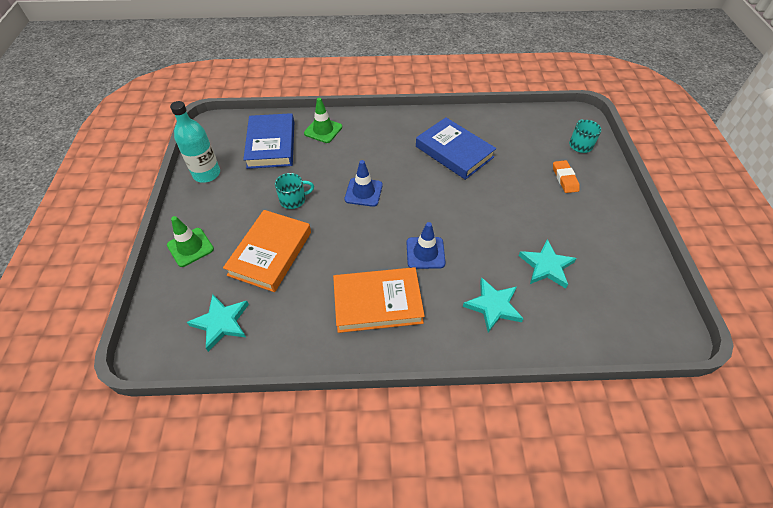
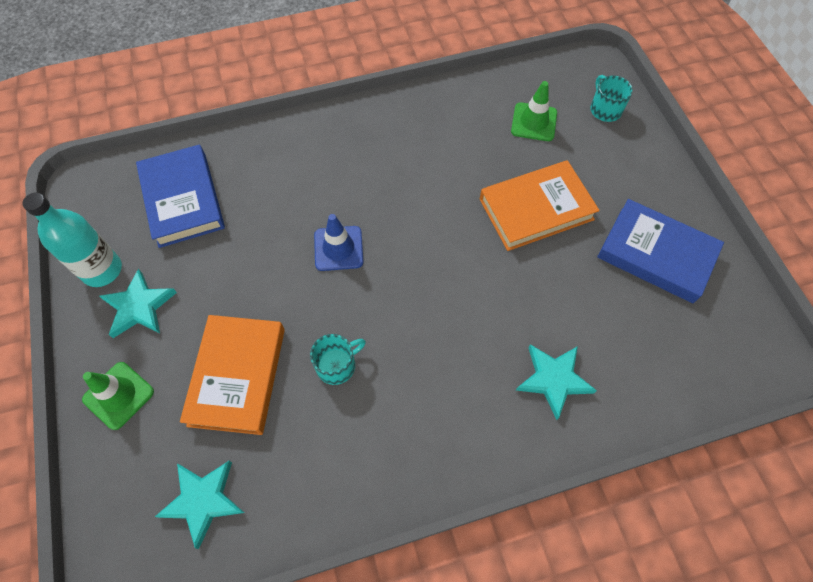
camera: 15 degrees left, 10 degrees up
(293, 199) = (243, 283): turquoise mug -> turquoise mug (337, 365)
(323, 130) = (251, 159): green traffic cone -> green traffic cone (534, 122)
(377, 302) = (405, 413): orange book -> orange book (536, 209)
(425, 253) = (447, 323): blue traffic cone -> none
(454, 152) = (444, 156): blue book -> blue book (656, 254)
(546, 266) = (605, 304): turquoise star -> turquoise star (139, 307)
(564, 178) = (597, 167): orange eraser -> none

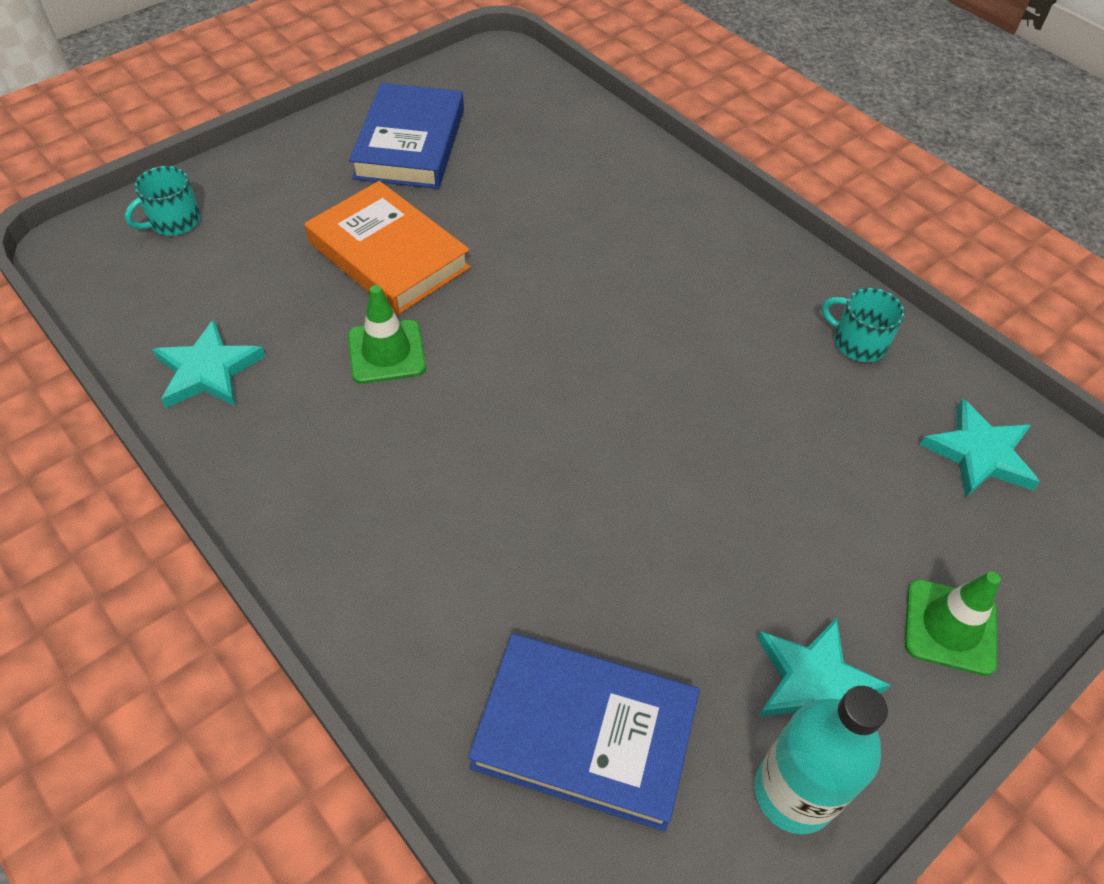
camera: 115 degrees left, 10 degrees down
(183, 199) = (584, 734): blue book -> blue book turned 60 degrees clockwise
(237, 376) = (820, 489): orange book -> none
(337, 365) = (731, 386): turquoise mug -> turquoise mug (858, 342)
(338, 248) = (561, 450): blue traffic cone -> none
(534, 122) = (223, 290): green traffic cone -> green traffic cone (386, 352)
(553, 379) = (620, 195): turquoise star -> turquoise star (208, 371)

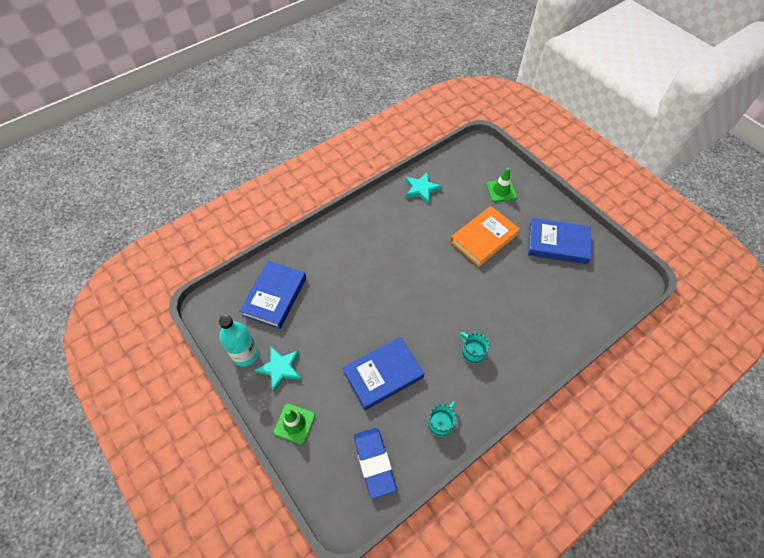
camera: 95 degrees right, 5 degrees up
(174, 221) = (496, 170): turquoise mug -> turquoise mug (472, 352)
(386, 352) = (431, 240): green traffic cone -> green traffic cone (501, 190)
(776, 444) = (383, 374): none -> blue book
(979, 454) = (374, 462): turquoise star -> blue eraser

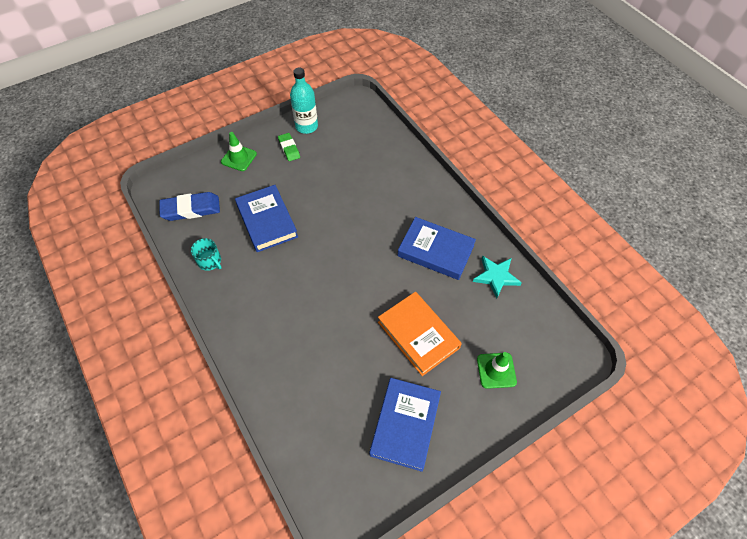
camera: 95 degrees right, 0 degrees up
(275, 296) = (361, 144): blue book -> blue book (435, 251)
(280, 368) = (289, 148): turquoise star -> green eraser
(472, 352) = (273, 299): turquoise mug -> none

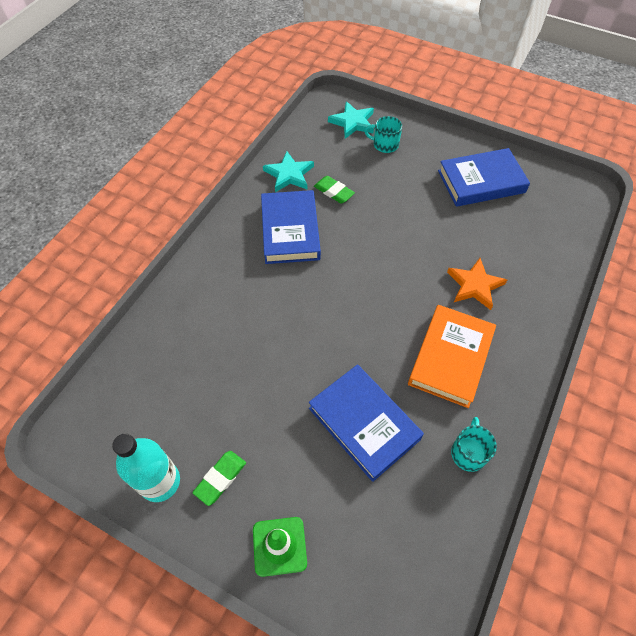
camera: 120 degrees left, 0 degrees up
(191, 209) = (415, 546): blue eraser -> none
(267, 221) = (364, 423): blue book -> blue book turned 75 degrees counterclockwise
(309, 342) = (474, 285): none -> orange star
(418, 335) = (395, 206): orange book -> orange book (450, 358)
(459, 298) = (334, 192): none -> green eraser
(496, 370) = (385, 144): green traffic cone -> turquoise mug
(540, 360) = (353, 122): none -> turquoise star

